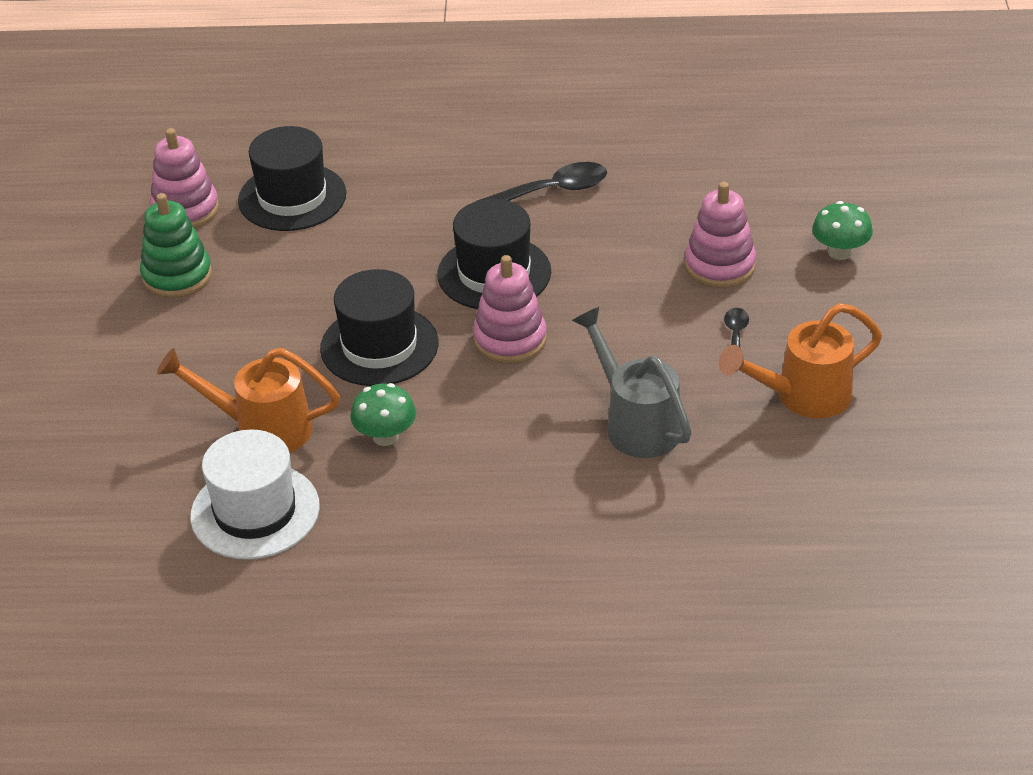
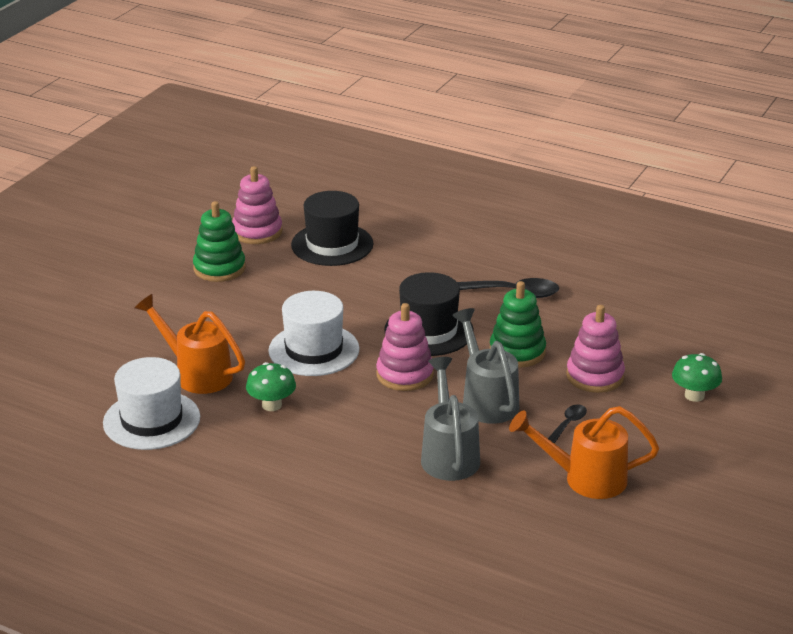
camera: 25 degrees right, 10 degrees down
(379, 346) = (314, 350): black hat -> white hat
(613, 265) = (517, 352): none -> green stacking toy
(626, 339) = (487, 400): none -> grey watering can

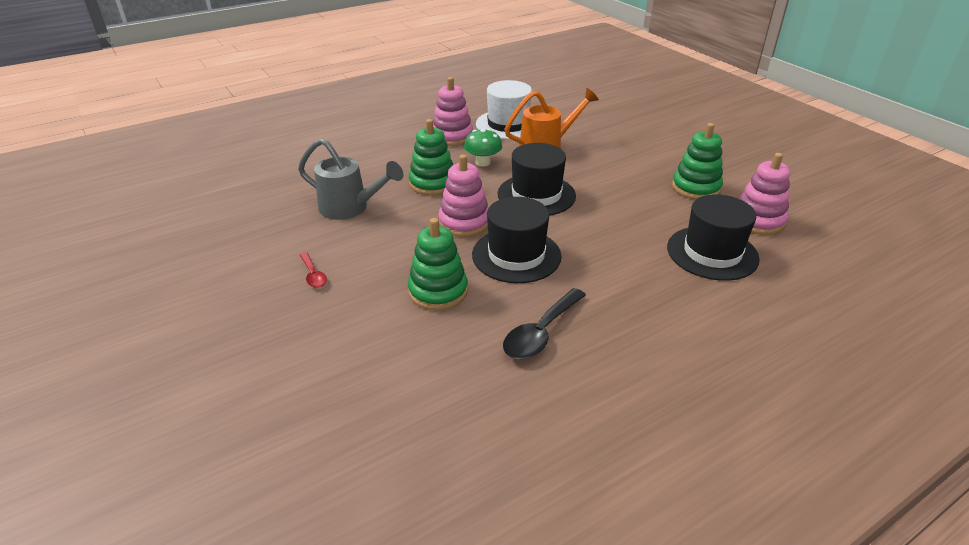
camera: 120 degrees right, 5 degrees up
(314, 350) = (536, 195): white hat -> black hat
(349, 421) = (432, 183): none -> green stacking toy
(487, 400) = (390, 247): grey watering can -> none
(568, 424) = (313, 275): black spoon -> red spoon
(585, 479) = (247, 255): orange watering can -> none
(595, 376) = (354, 322): pink stacking toy -> pink stacking toy (452, 136)
(694, 395) = (251, 375): green mushroom -> none

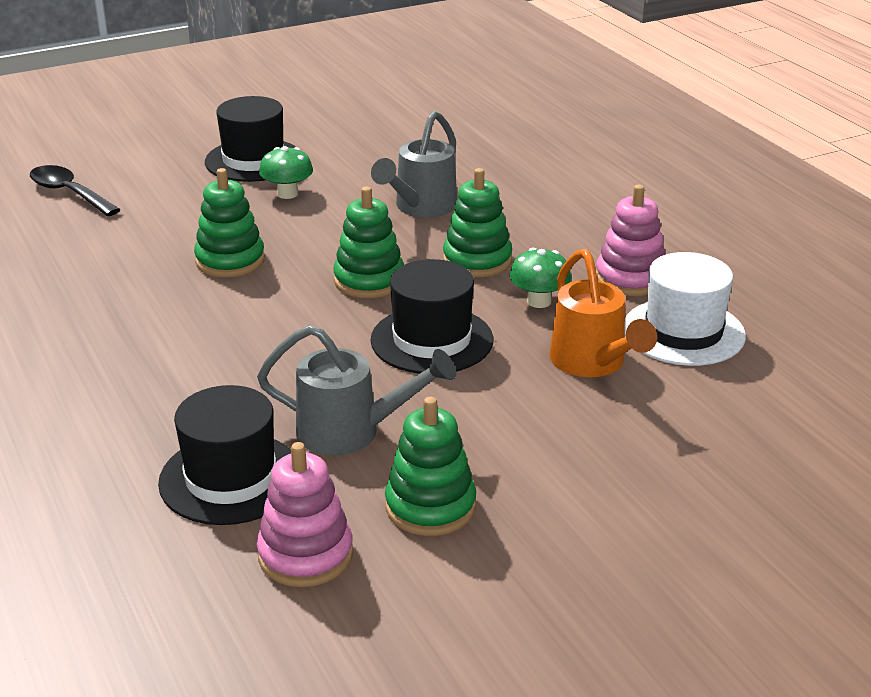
camera: 95 degrees right, 5 degrees down
(313, 275) = (287, 194): red spoon -> green mushroom
(464, 222) = (369, 280): pink stacking toy -> green stacking toy
(516, 255) = (282, 313): black hat -> black hat (253, 160)
(541, 333) = (129, 318): black spoon -> black spoon (69, 193)
(644, 215) = (351, 432): none -> grey watering can

